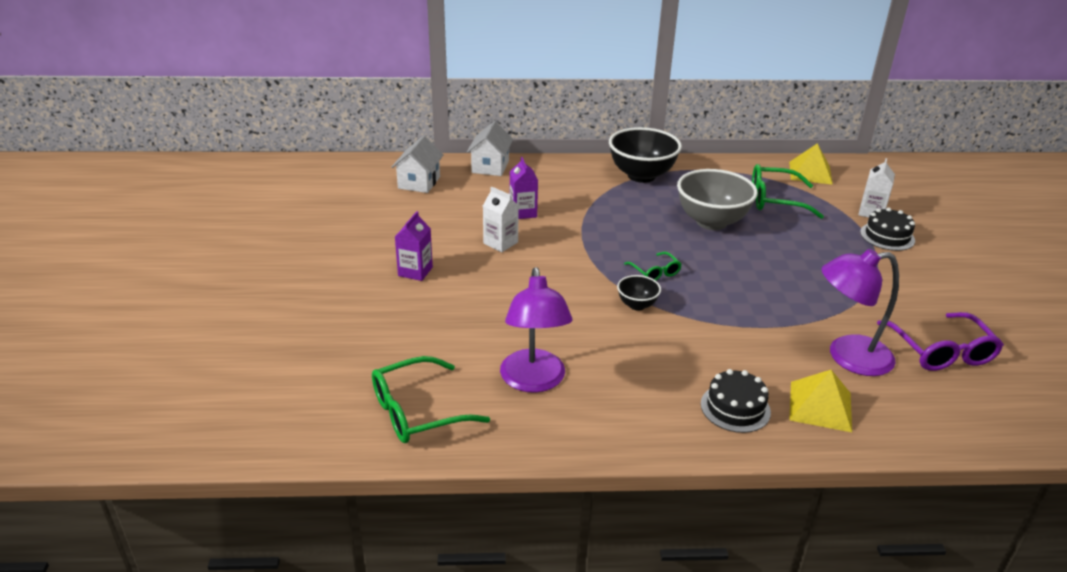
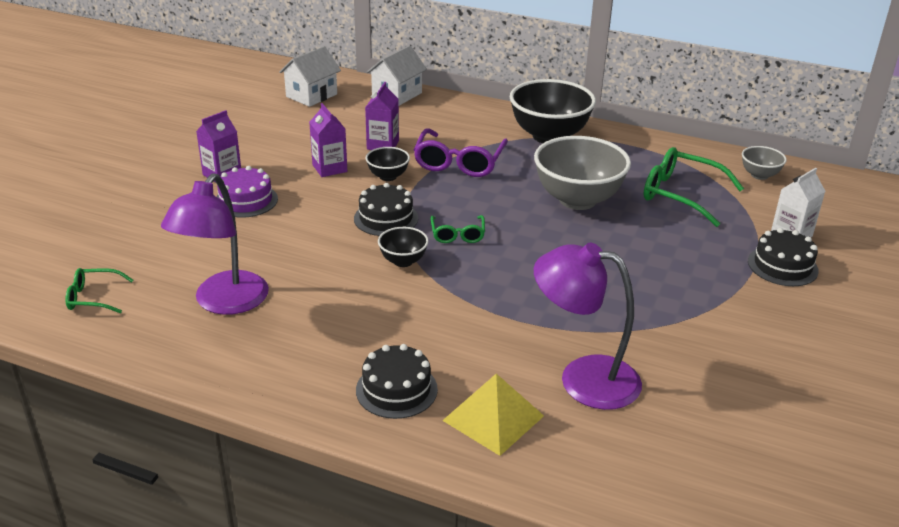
camera: 25 degrees right, 0 degrees up
(417, 411) = (94, 297): green glasses -> green glasses, size x0.55
(459, 288) = (246, 200): none -> purple cake
(500, 243) = (329, 168): white carton -> purple carton
(554, 238) = (388, 176): none -> black bowl
(588, 273) = (386, 218): none -> black cake
(810, 173) = (759, 175): yellow pyramid -> grey bowl
(941, 351) = (709, 407): purple glasses -> purple glasses (459, 162)

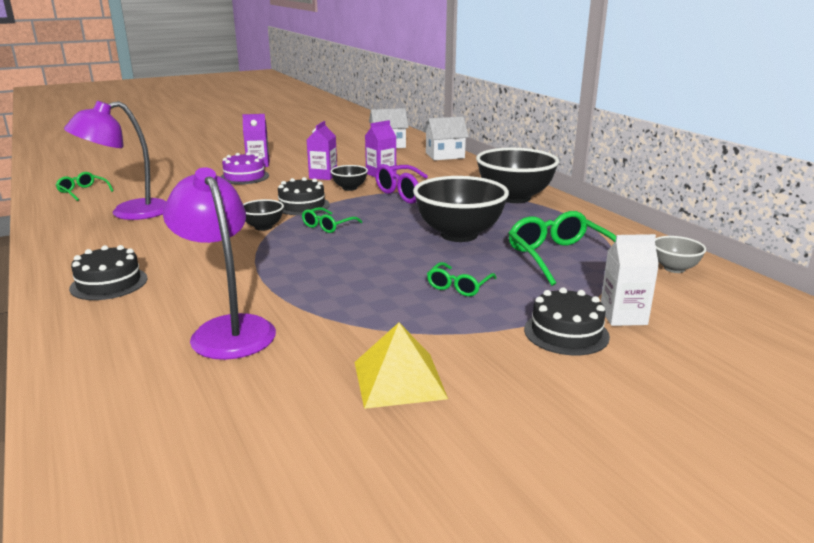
camera: 40 degrees right, 10 degrees down
(493, 418) = (122, 322): yellow pyramid -> yellow pyramid (399, 379)
(577, 200) = (459, 235): grey bowl -> black bowl
(662, 255) = (459, 286): none -> green glasses

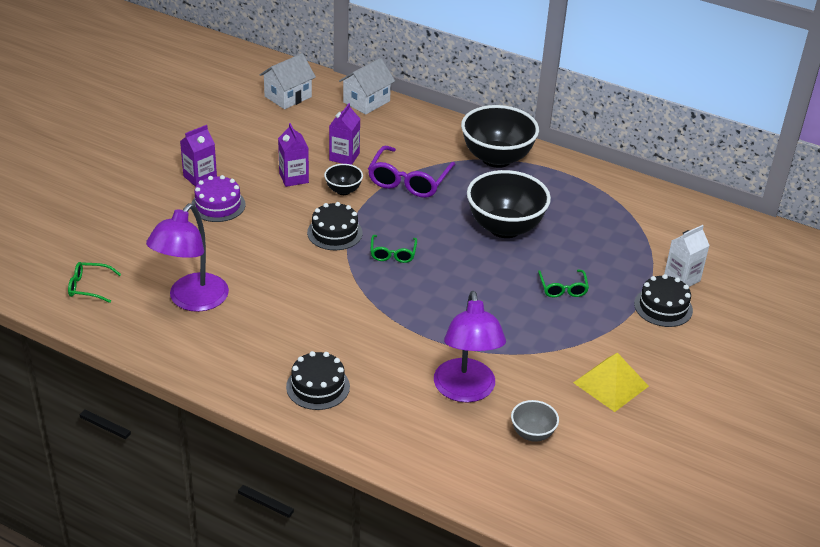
camera: 35 degrees left, 15 degrees up
(227, 329) = (466, 391): purple lamp -> purple lamp turned 120 degrees counterclockwise
(263, 227) = (342, 275): black bowl -> none
(560, 257) = (598, 230): green glasses -> none
(674, 268) = (676, 215): grey bowl -> grey bowl (532, 434)

